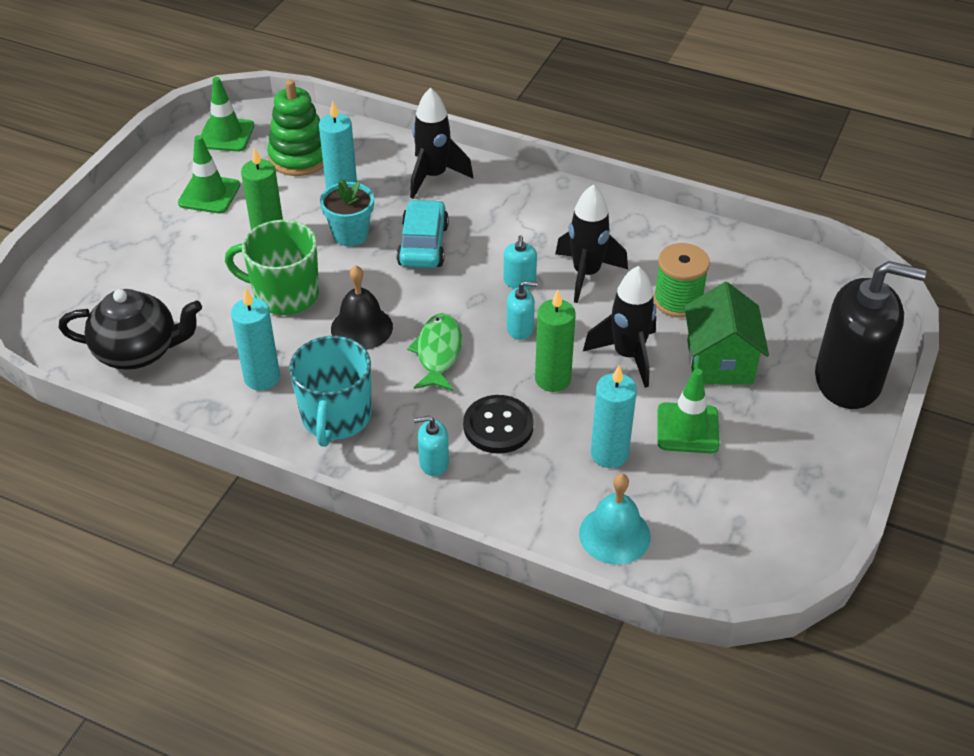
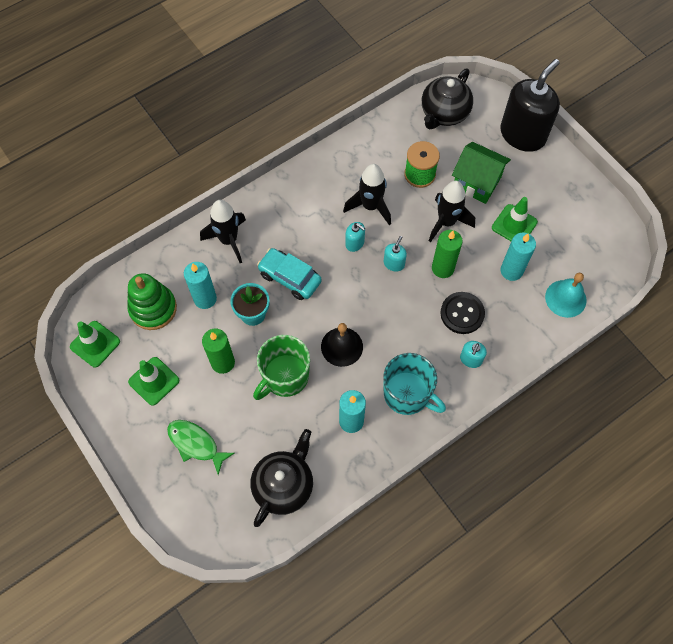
camera: 60 degrees left, 20 degrees up
(438, 352) = (387, 315): green fish -> green fish (196, 444)
(797, 287) = (444, 114): none -> black teapot

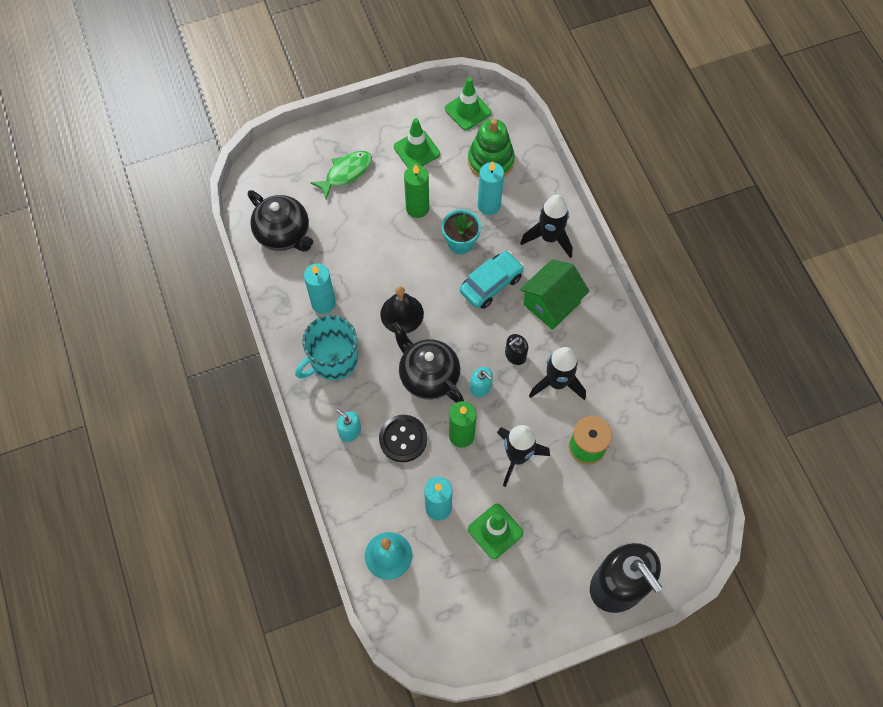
camera: 105 degrees right, 0 degrees up
(285, 377) = (386, 257): green mug -> none
(355, 243) = (515, 355): turquoise soap dispenser -> black soap dispenser
(444, 114) = (667, 500): black teapot -> black teapot (428, 375)
(476, 182) = (561, 507): green house -> green house (551, 304)

